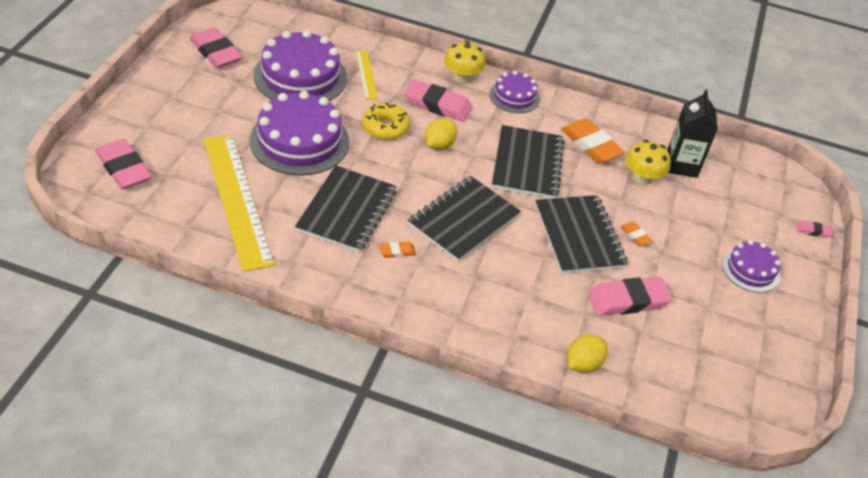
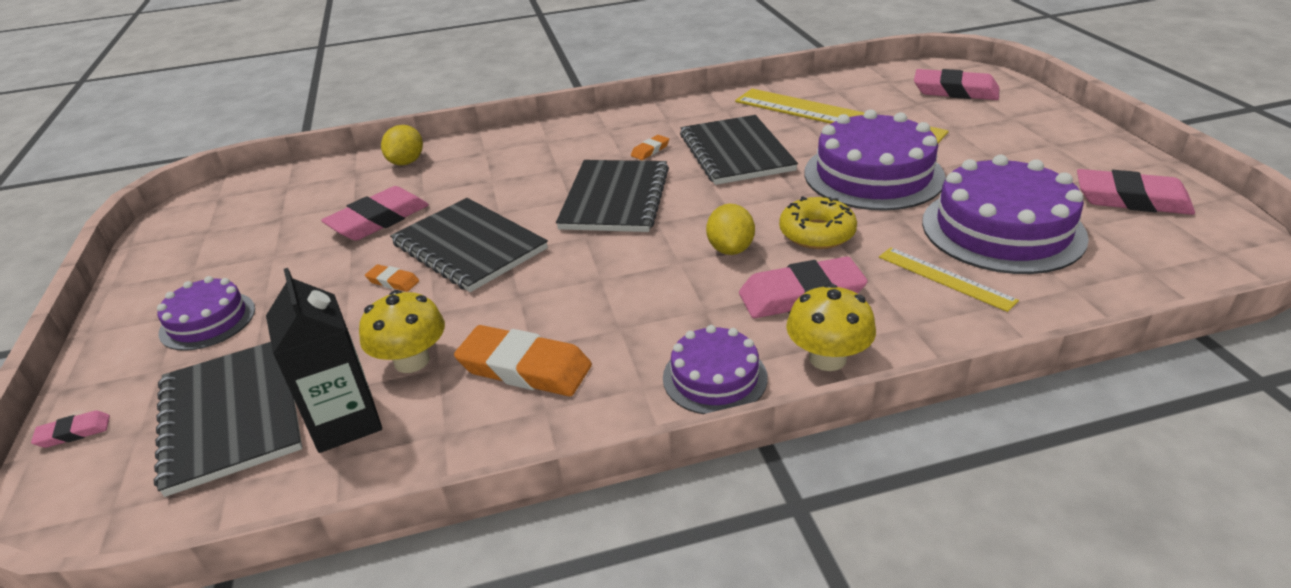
camera: 155 degrees right, 10 degrees down
(527, 164) = (597, 288): black notebook -> black notebook (231, 416)

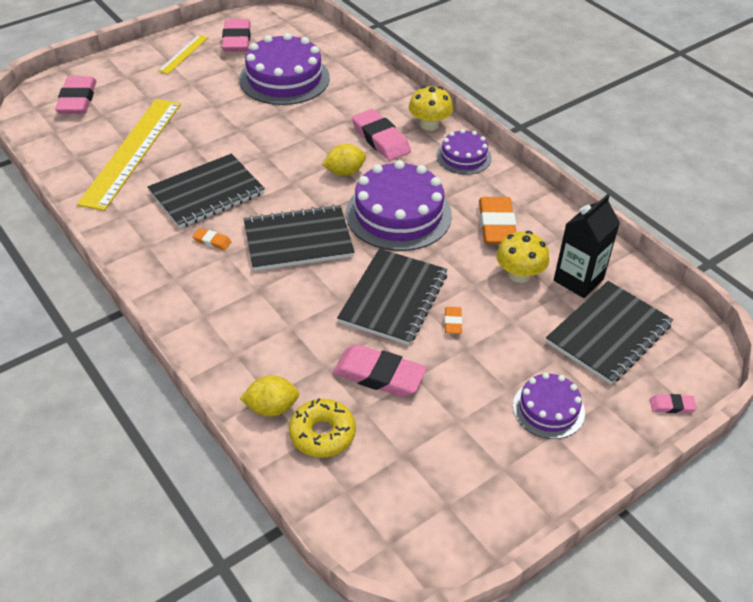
camera: 115 degrees left, 10 degrees up
(74, 432) = (672, 406): pink eraser -> pink eraser turned 45 degrees counterclockwise
(817, 233) = (313, 141): yellow donut -> yellow donut (322, 434)
(873, 175) = (228, 126): purple cake -> purple cake (398, 214)
(945, 278) = (343, 95): yellow ruler -> yellow ruler (183, 54)

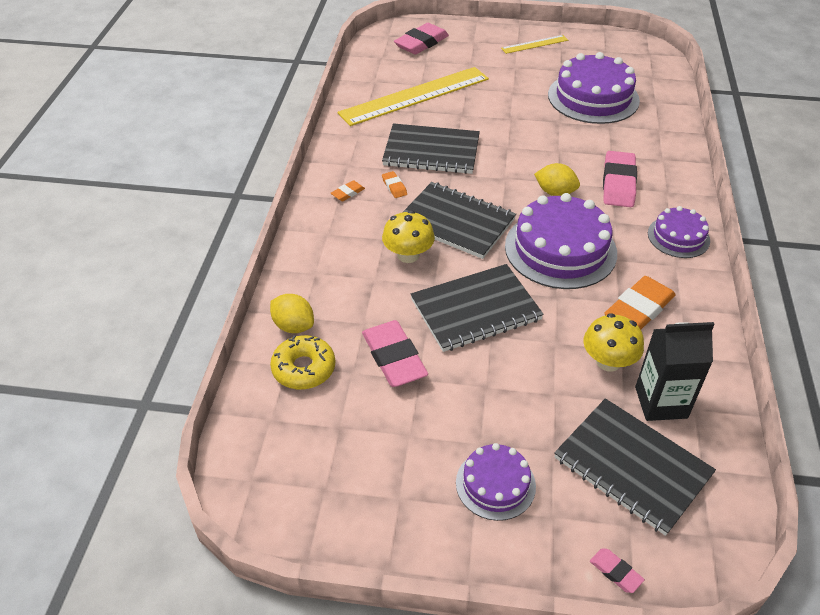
camera: 45 degrees right, 0 degrees up
(236, 40) = (589, 51): pink eraser -> none
(429, 125) = (678, 194): yellow mushroom -> yellow mushroom (408, 255)
(452, 322) = (500, 359): orange eraser -> orange eraser (348, 193)
(608, 334) = (632, 466): black notebook -> black notebook turned 45 degrees clockwise

